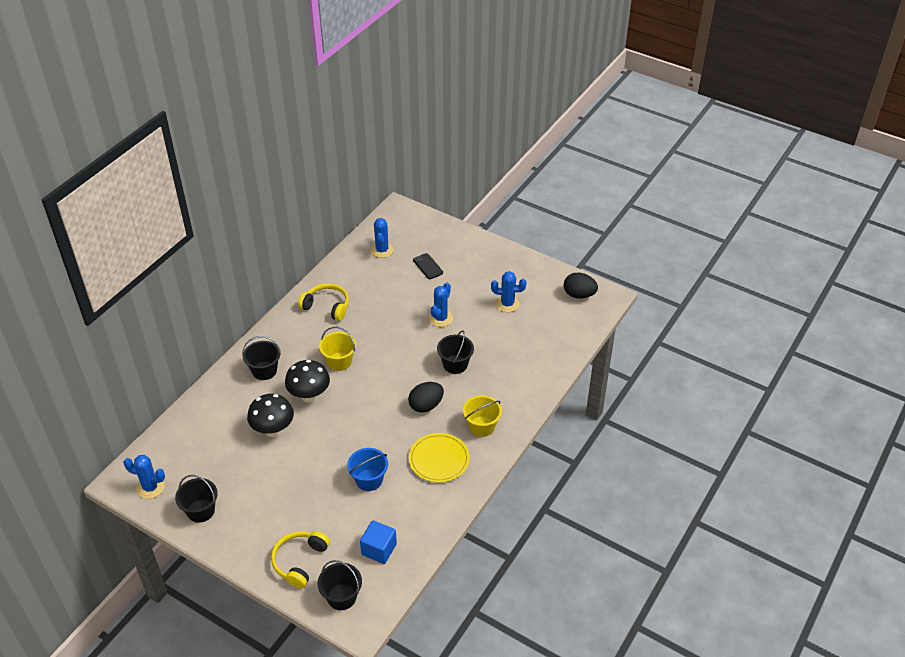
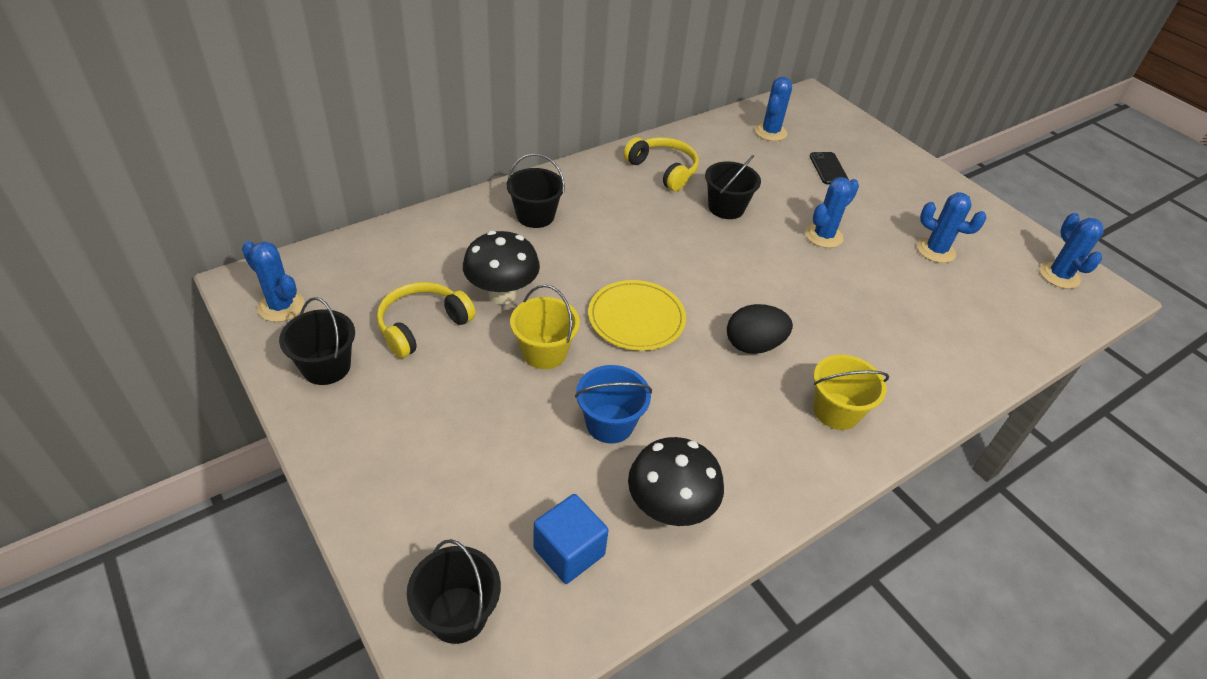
camera: 20 degrees right, 0 degrees up
(299, 561) = (424, 513): yellow headphones -> yellow headphones (422, 326)
(309, 396) = (580, 268): black mushroom -> black mushroom (669, 510)
(339, 361) = (647, 240): yellow bucket -> yellow bucket (544, 352)
(439, 459) = (742, 436): yellow plate -> yellow plate (636, 318)
(455, 364) = (824, 303): black bucket -> black bucket (726, 207)
(579, 295) = (1059, 275): black egg -> blue cactus

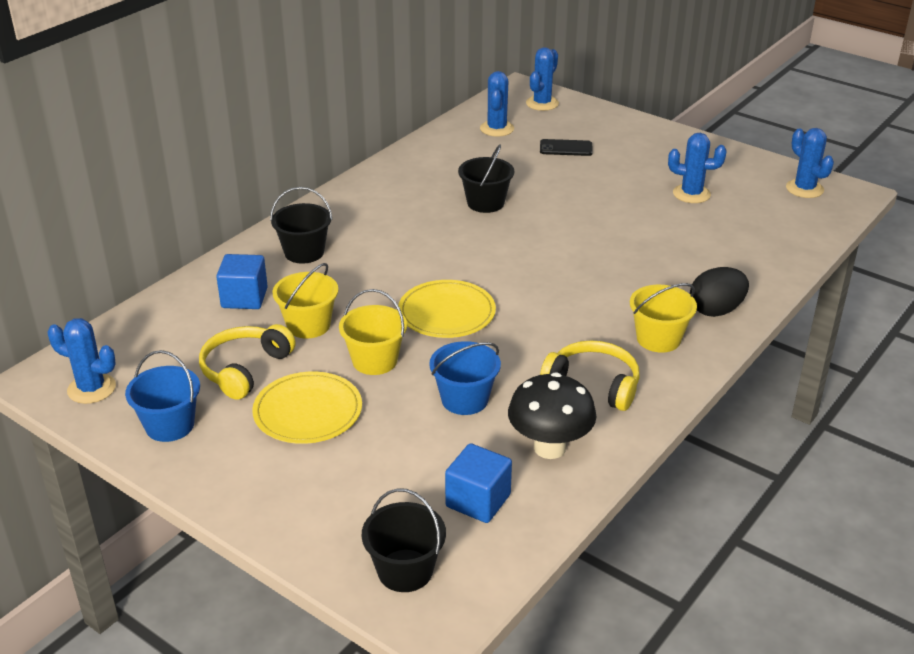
camera: 15 degrees left, 10 degrees down
(326, 367) = (169, 425): black bucket -> blue bucket
(456, 390) = (308, 411): none -> yellow plate
(459, 249) = (244, 298): none -> blue cube
(502, 295) = (308, 325): black mushroom -> yellow bucket
(663, 170) = (409, 184): yellow headphones -> yellow headphones (593, 384)
(753, 345) = (563, 307): black egg -> black egg (716, 310)
(823, 236) = (586, 205): blue cactus -> blue cactus (542, 103)
(828, 169) = (566, 148): black phone -> black phone turned 60 degrees counterclockwise

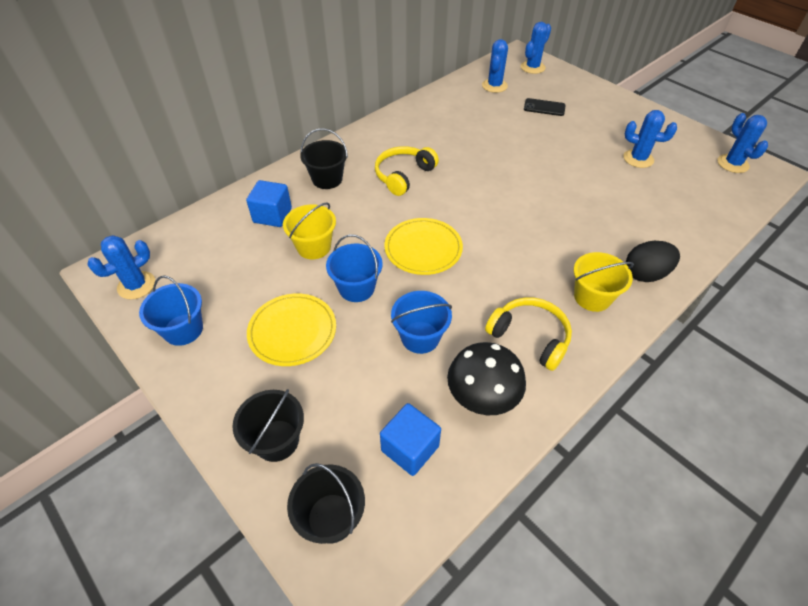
camera: 10 degrees right, 15 degrees up
(91, 389) = (136, 285): blue cactus -> blue cactus turned 75 degrees counterclockwise
(245, 369) = (255, 282): yellow headphones -> yellow headphones (403, 175)
(374, 361) = (356, 288): yellow bucket -> blue bucket
(485, 203) = (473, 150): black bucket -> black bucket (277, 440)

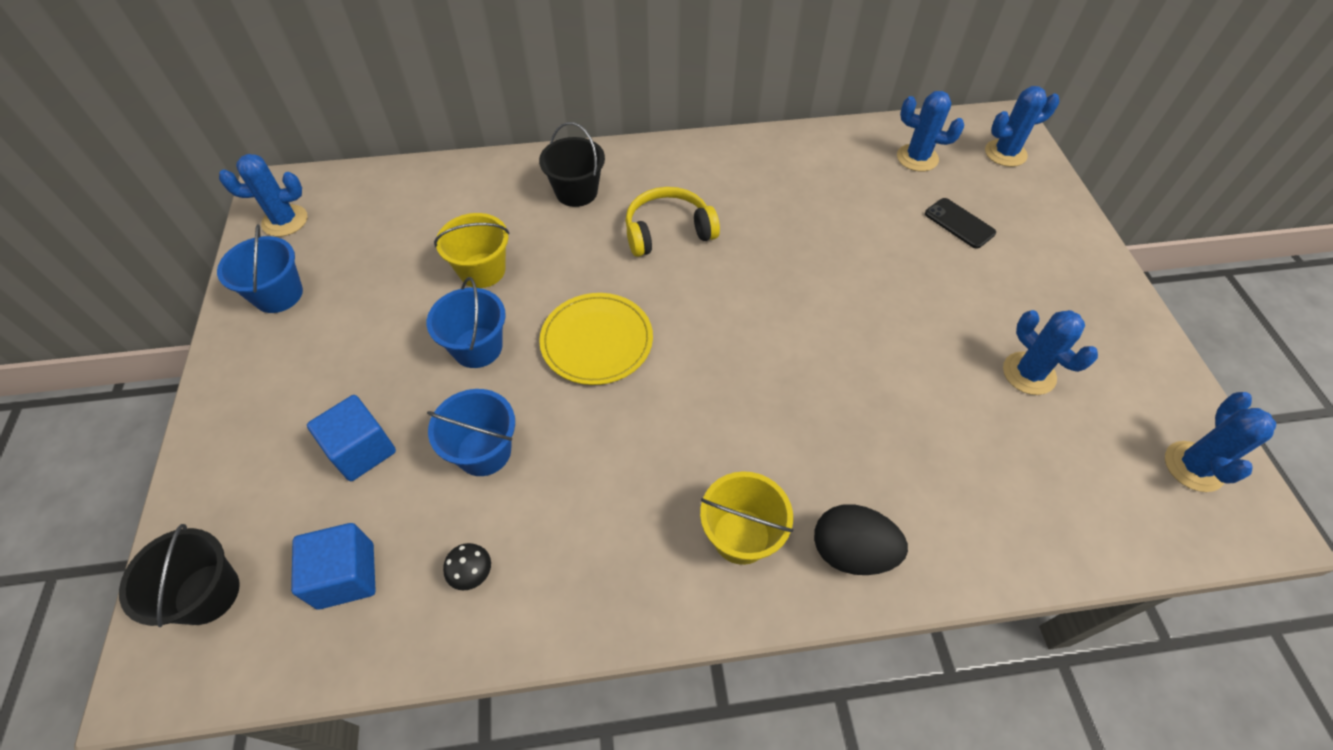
camera: 35 degrees right, 5 degrees up
(272, 215) = (477, 208): blue cube -> blue cube (362, 450)
(277, 440) = (242, 472): black bucket -> none
(292, 331) = (368, 359): yellow plate -> none
(481, 399) = (473, 574): black mushroom -> black mushroom, size x0.43
(494, 86) = (917, 158): blue cactus -> blue cactus turned 60 degrees clockwise
(530, 337) = (606, 536): yellow headphones -> none

